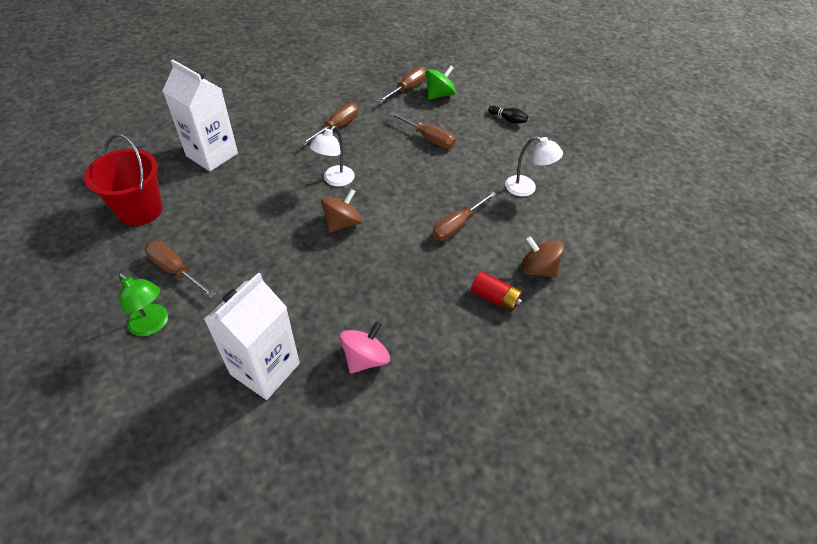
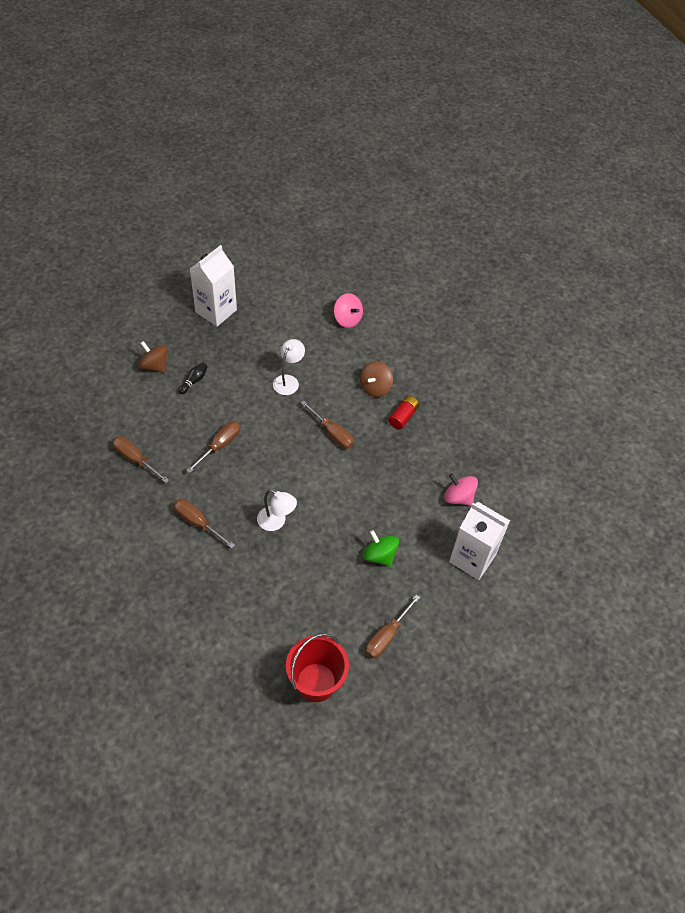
camera: 90 degrees left, 5 degrees up
(153, 325) = (441, 640): green lamp -> none
(212, 155) = (237, 632): white carton -> white carton (216, 311)
(342, 223) = (330, 514): brown spinning top -> brown spinning top (155, 365)
(439, 95) = (149, 432): green spinning top -> green spinning top (379, 555)
(644, 243) = (347, 319): none -> pink spinning top

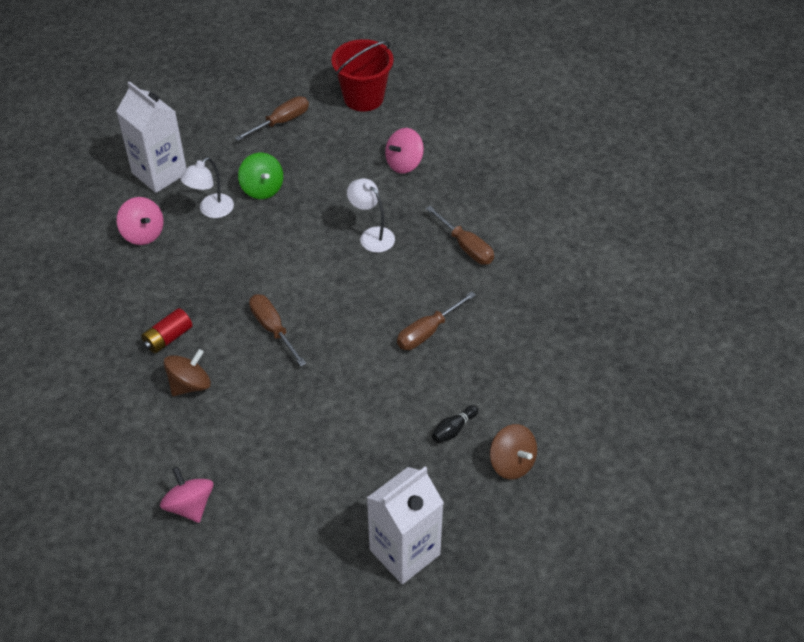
camera: 165 degrees left, 5 degrees down
(135, 459) = (541, 329): brown screwdriver -> none
(262, 603) = (404, 163): none -> pink spinning top
(288, 381) = (313, 411): white lamp -> white lamp (211, 210)

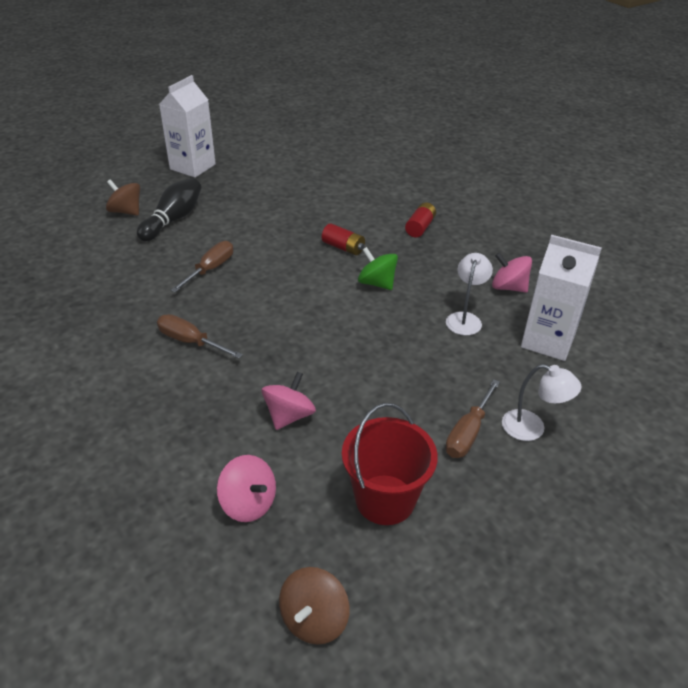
camera: 160 degrees right, 10 degrees down
(190, 384) = (381, 208): brown spinning top -> brown spinning top (314, 619)
(190, 506) = (337, 162): pink spinning top -> pink spinning top (248, 503)
(262, 188) = (432, 350): green spinning top -> green spinning top (377, 283)
(272, 328) = (343, 247): brown screwdriver -> red battery
(372, 235) = (292, 331): white lamp -> white lamp (532, 428)
(453, 429) = (173, 220): black bowling pin -> black bowling pin, size x1.98

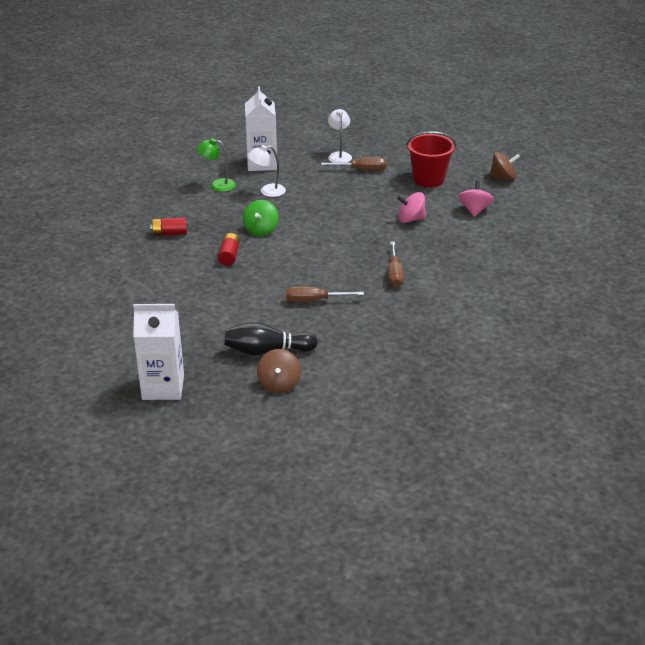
camera: 120 degrees left, 5 degrees down
(508, 287) = (217, 185): pink spinning top -> green lamp

